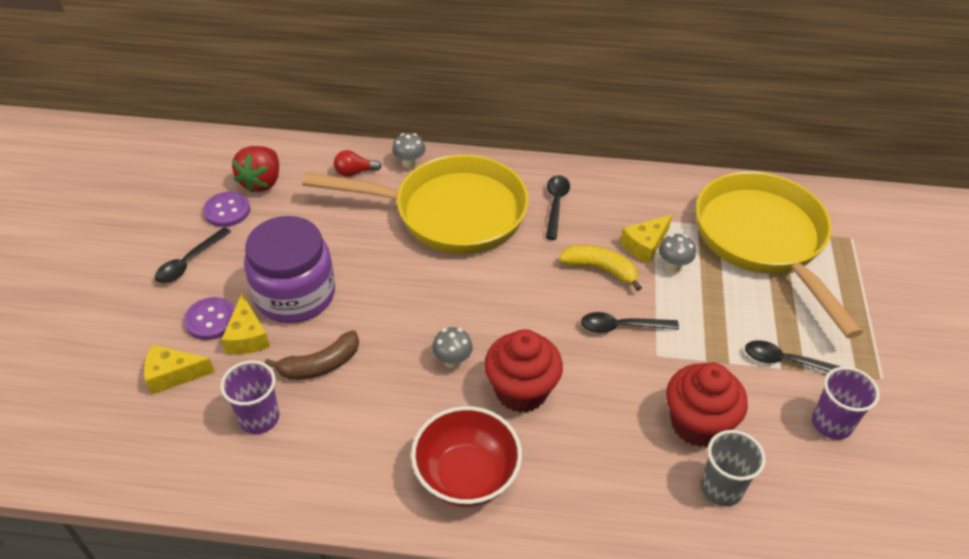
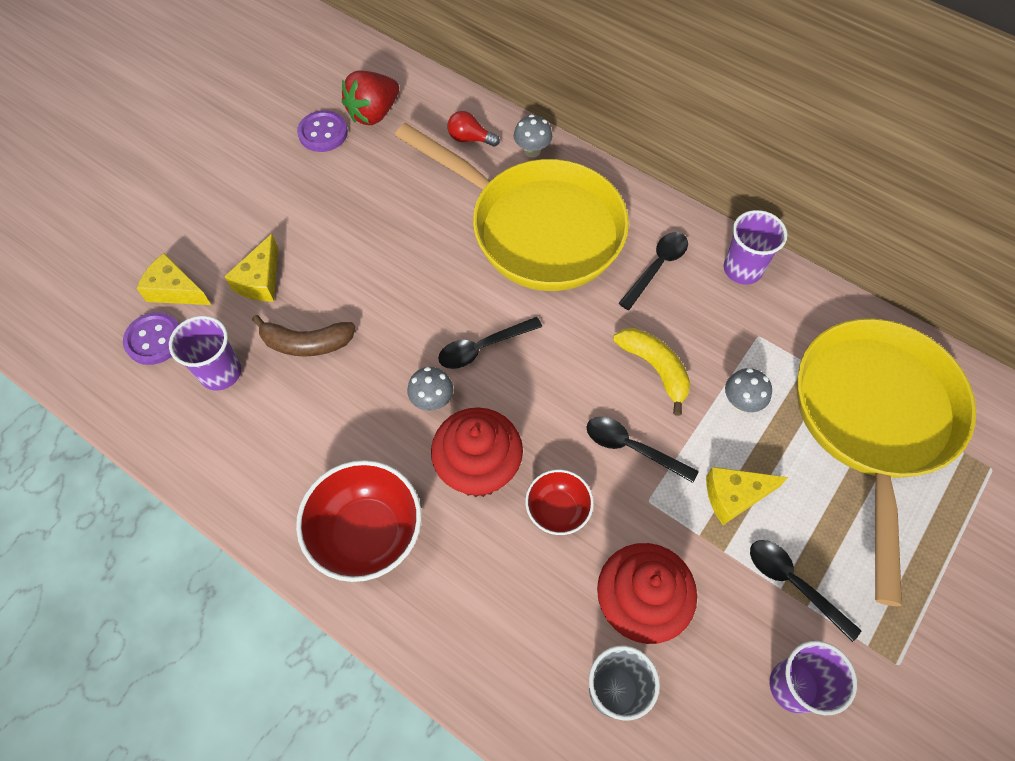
camera: 30 degrees right, 15 degrees up
(189, 262) = (257, 175): black spoon -> black spoon (483, 347)
(211, 320) = (240, 247): purple button -> purple button (154, 340)
(295, 294) = (329, 255): purple jar -> none
(598, 391) = (557, 510): none -> red bowl
(615, 183) = (742, 269): none -> purple cup
(645, 245) = (725, 362): yellow cheese -> yellow cheese (734, 496)

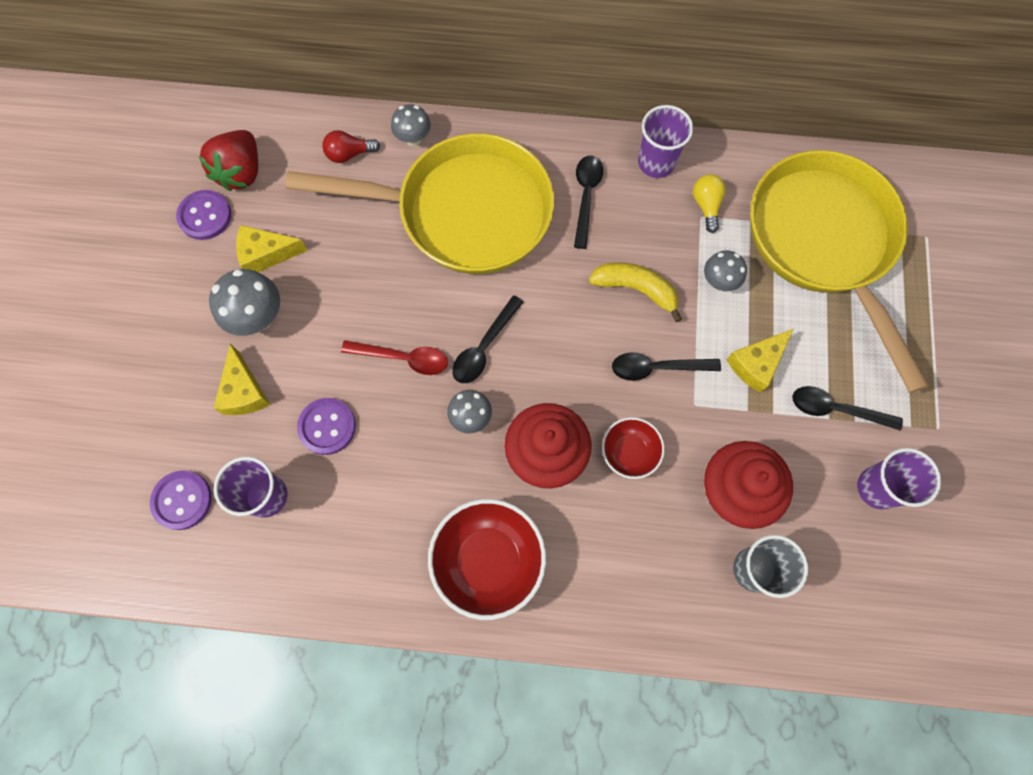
camera: 30 degrees left, 10 degrees up
(175, 290) = (169, 443): yellow cheese -> yellow cheese (266, 254)
(307, 343) = (327, 427): brown banana -> purple button
(311, 229) = (258, 318): none -> grey mushroom
(406, 321) = (403, 358): none -> red spoon
(770, 329) = (706, 205): none -> yellow light bulb

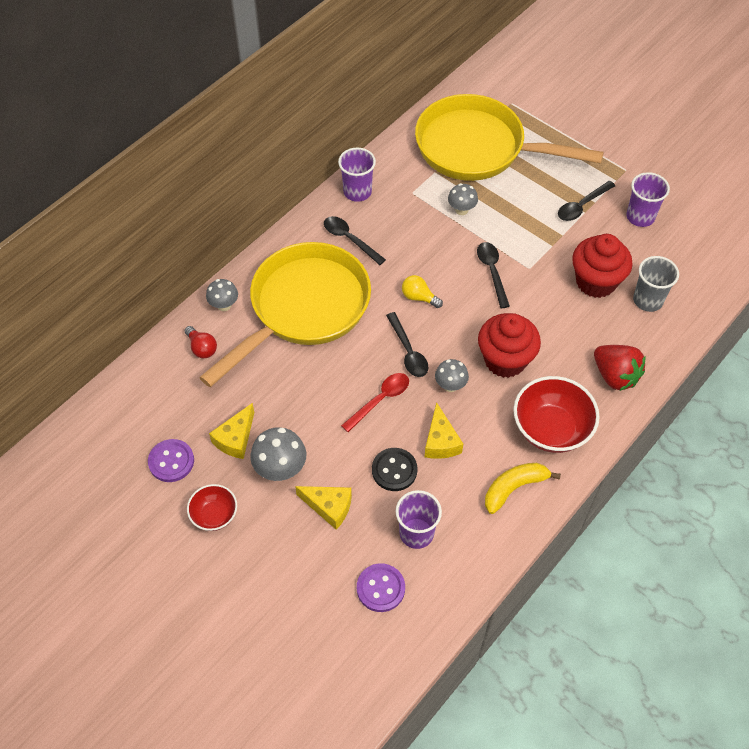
camera: 55 degrees left, 15 degrees down
(241, 172) = (156, 420): red strawberry -> red strawberry (615, 376)
(327, 427) = (394, 470): purple button -> black button
(349, 154) = (202, 348): red light bulb -> red light bulb turned 60 degrees counterclockwise
(629, 452) = (535, 317): red bowl -> red bowl (214, 515)
(636, 289) = (433, 252): yellow banana -> yellow banana (514, 488)
(657, 368) = (492, 272): black spoon -> black spoon turned 135 degrees clockwise
(706, 205) = (407, 186): yellow light bulb -> yellow light bulb (419, 297)
(756, 364) = (527, 224): yellow cheese -> yellow cheese (440, 441)

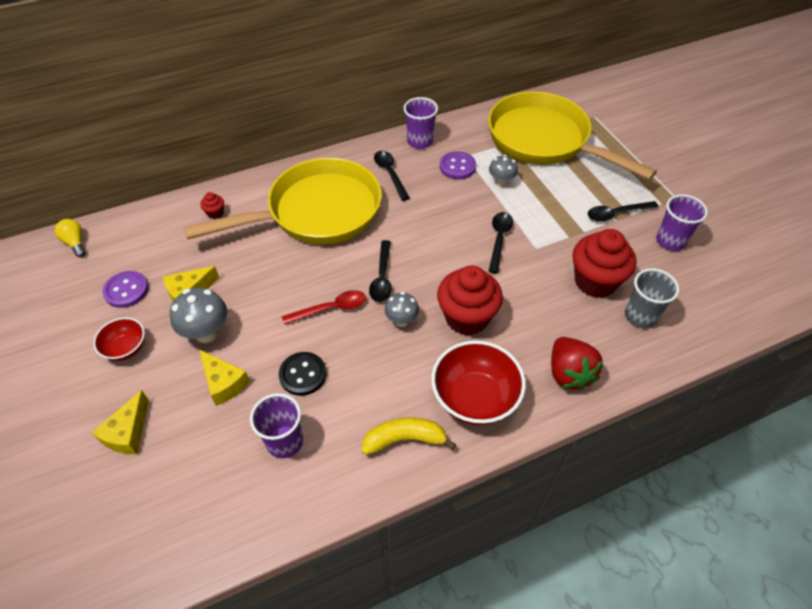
camera: 25 degrees right, 5 degrees down
(202, 348) = (215, 213): red light bulb -> red cupcake
(224, 305) = (255, 188): grey mushroom -> none
(380, 588) = (217, 479): purple button -> purple button (457, 167)
(419, 297) = (420, 237): yellow light bulb -> yellow light bulb (75, 243)
(440, 441) = (361, 366): yellow cheese -> yellow cheese (128, 433)

